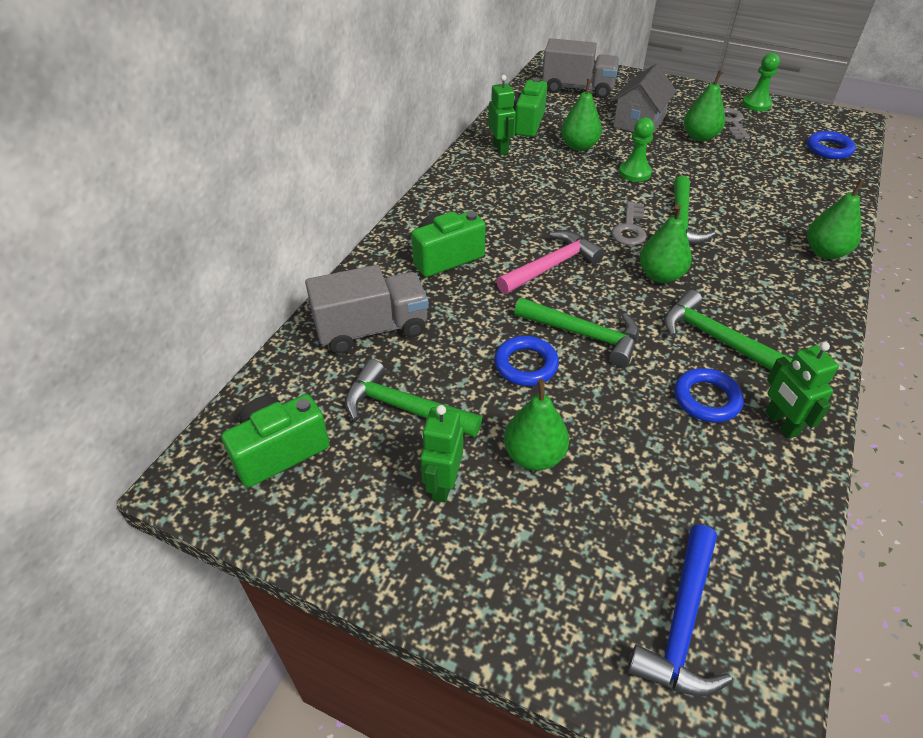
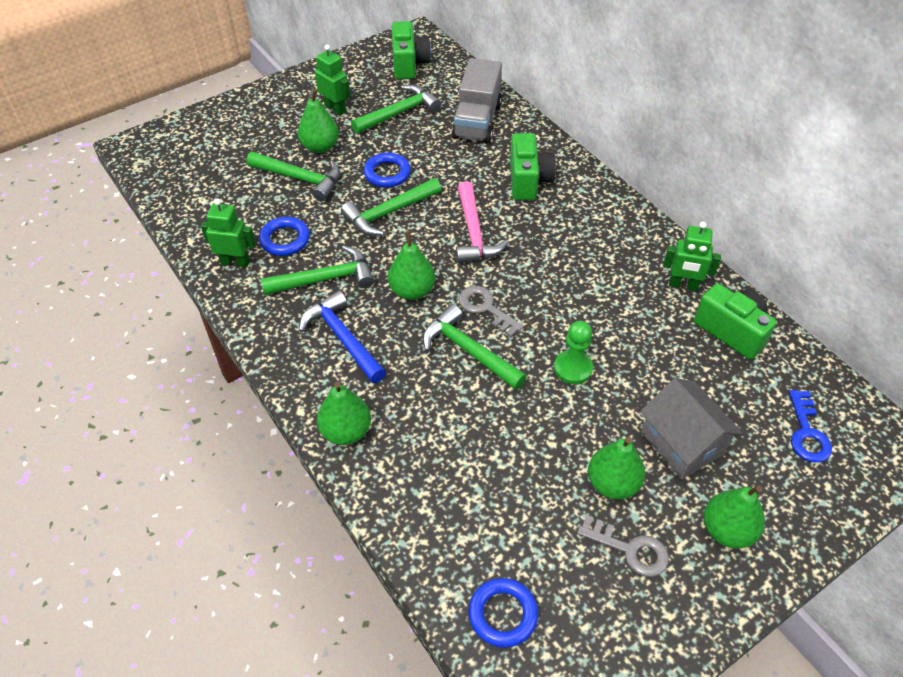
camera: 120 degrees right, 5 degrees up
(578, 88) = (806, 432): grey truck -> blue key
(579, 146) = (653, 352): green pear -> green pear (727, 530)
(607, 442) = (300, 179): none -> green hammer
(681, 623) = (190, 151): blue hammer -> blue hammer (342, 338)
(756, 104) = (665, 627): green pawn -> none

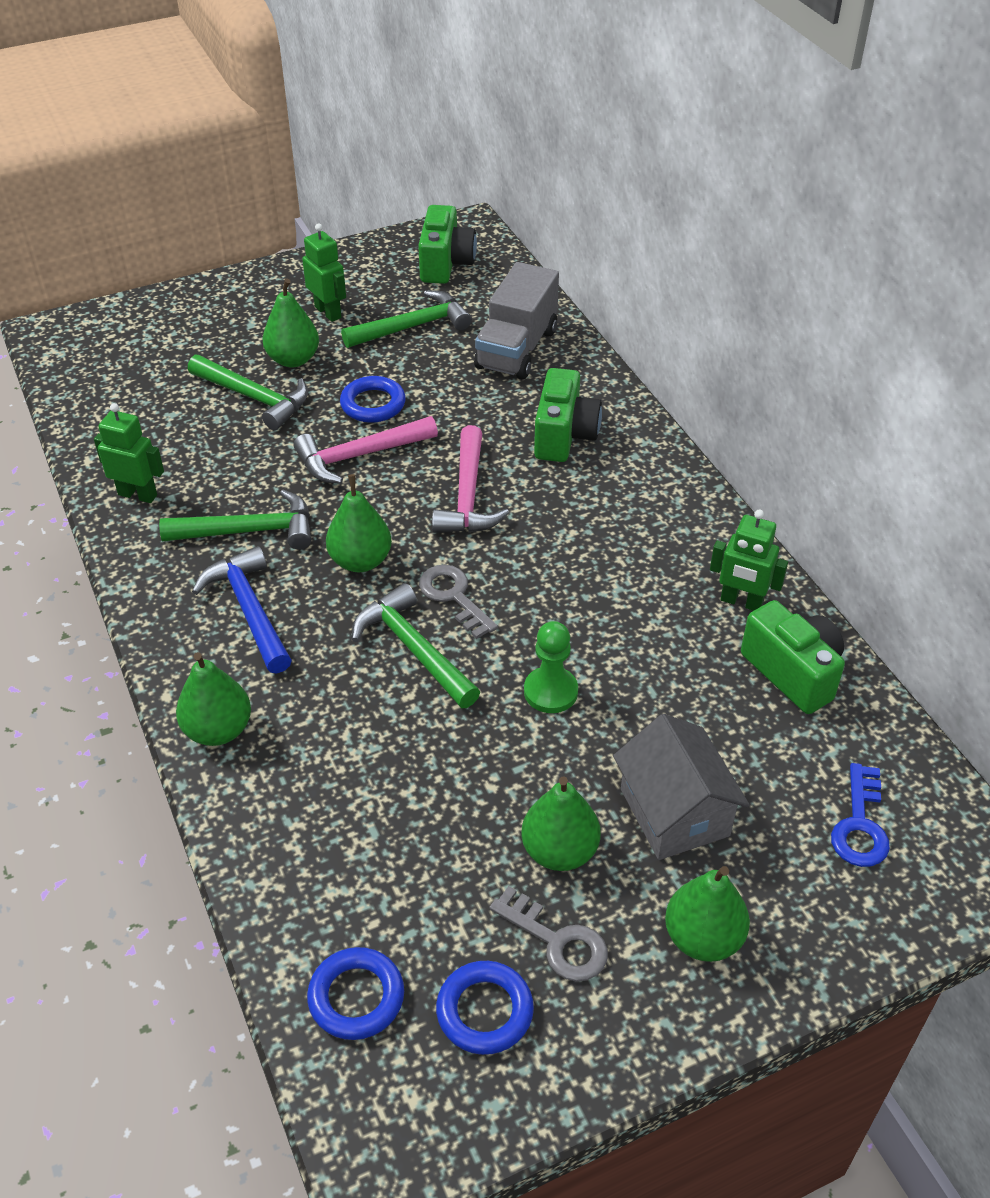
camera: 10 degrees right, 5 degrees down
(285, 240) = (211, 474): blue ring -> blue ring (484, 1011)
(388, 213) = (359, 456): green hammer -> pink hammer

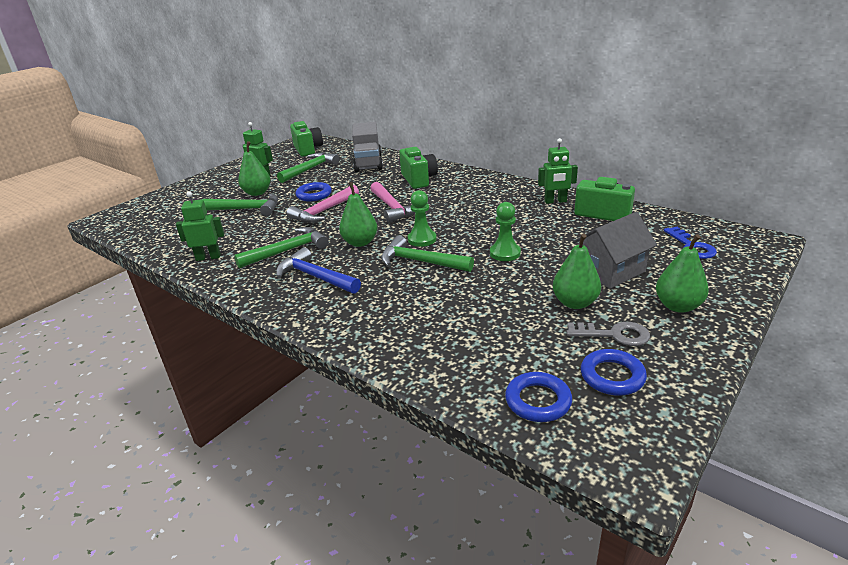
camera: 25 degrees left, 15 degrees down
(218, 730) = (341, 325): green pear -> none
(454, 597) = (422, 239): grey key -> green pawn
(674, 812) = (610, 271): grey house -> grey house turned 75 degrees counterclockwise

